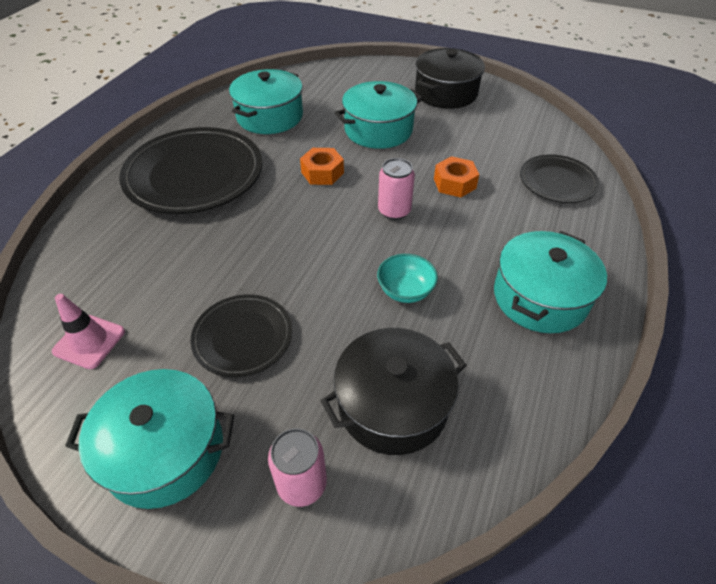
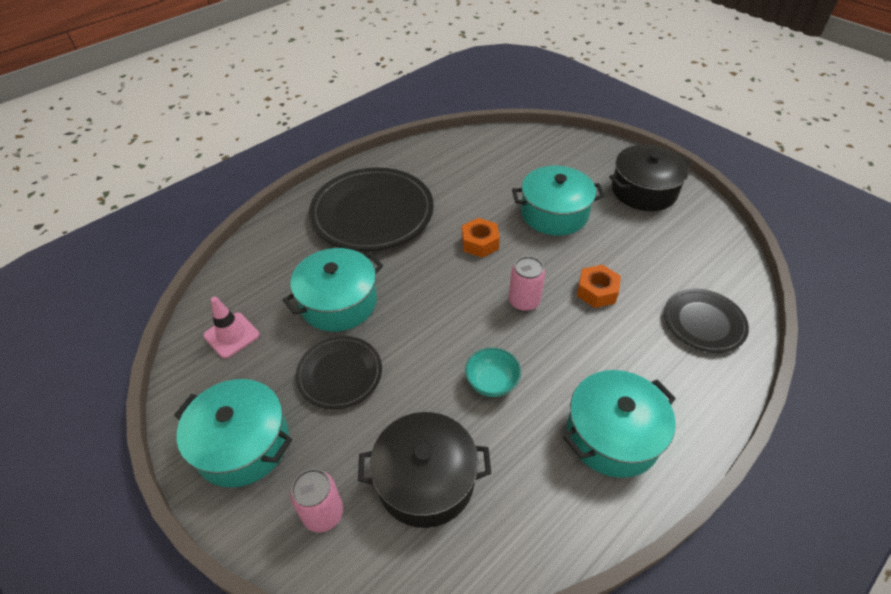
camera: 25 degrees right, 0 degrees up
(270, 116) = (462, 172): turquoise pot -> turquoise pot (338, 302)

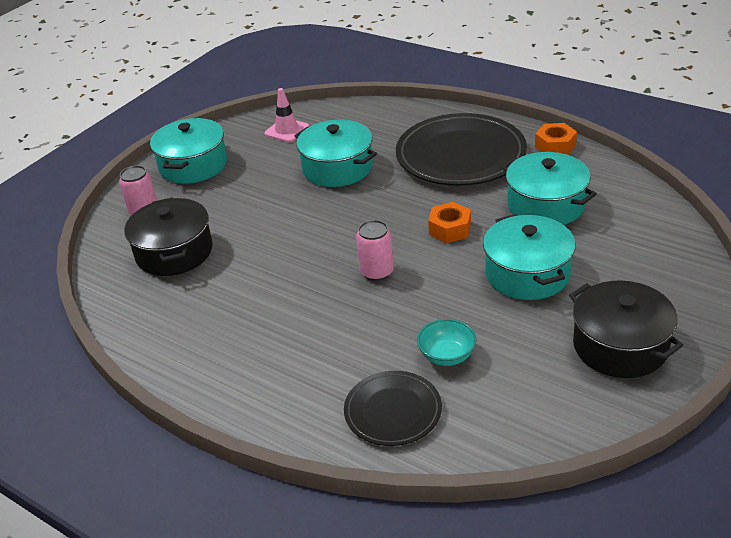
camera: 80 degrees right, 10 degrees down
(340, 374) = (262, 189): black plate -> none
(491, 382) = (272, 268): turquoise bowl -> turquoise bowl (447, 356)
(596, 291) = (411, 321): orange nut -> orange nut (555, 146)
(612, 435) = (230, 350): turquoise pot -> turquoise pot (546, 205)

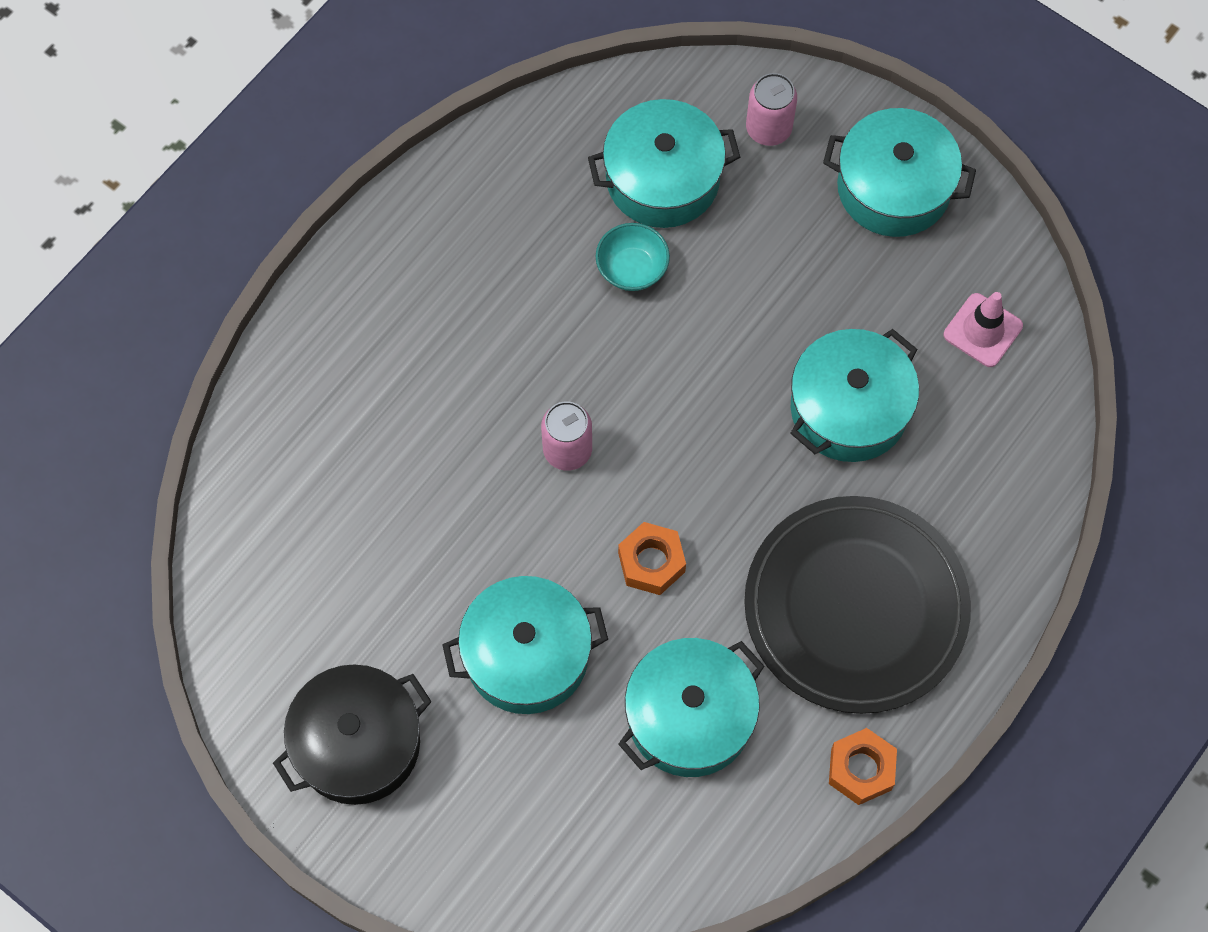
camera: 90 degrees right, 30 degrees up
(174, 252) = (662, 179): black pot -> turquoise pot
(393, 411) = (299, 449): black plate -> none
(447, 356) = (381, 523): turquoise bowl -> turquoise bowl (632, 269)

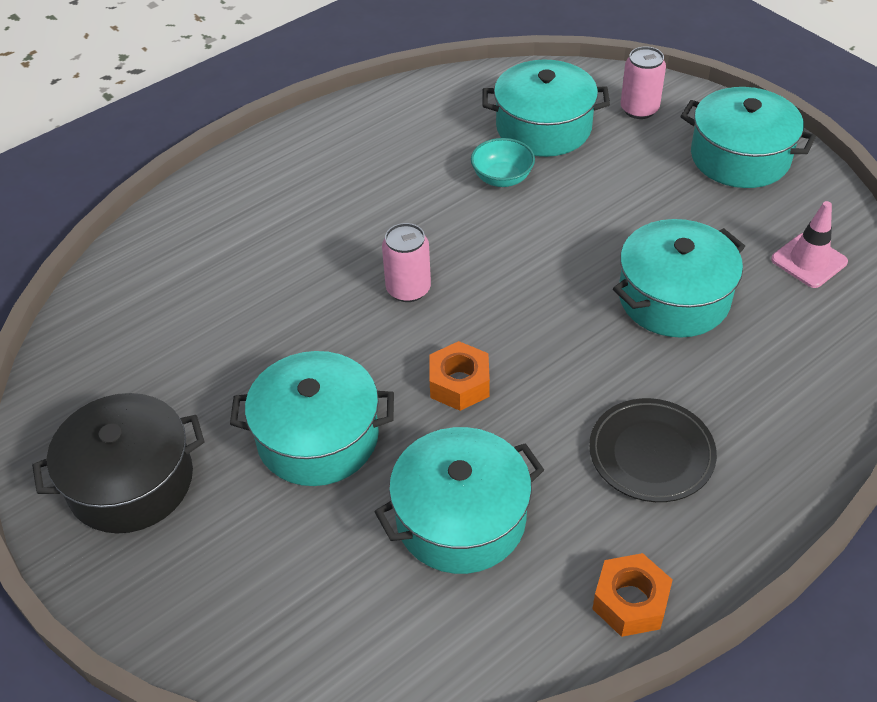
camera: 15 degrees right, 20 degrees down
(855, 607) = (651, 454): black plate -> black plate, size x0.55

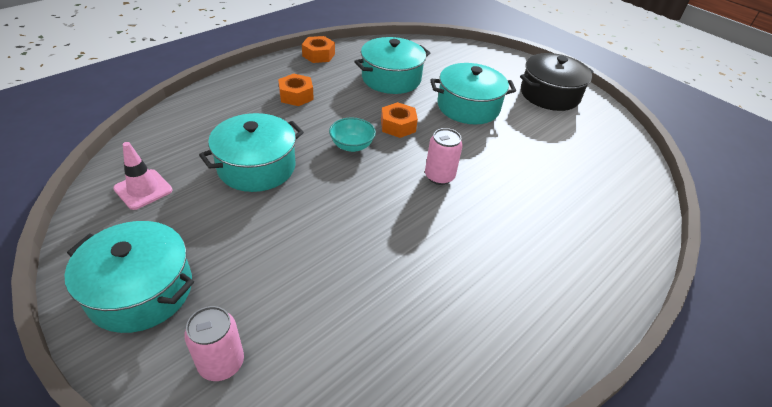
camera: 170 degrees right, 5 degrees down
(502, 178) = (377, 268): turquoise bowl -> turquoise bowl (352, 146)
(543, 127) = (335, 333): turquoise pot -> none
(651, 454) = (296, 96): black plate -> orange nut

